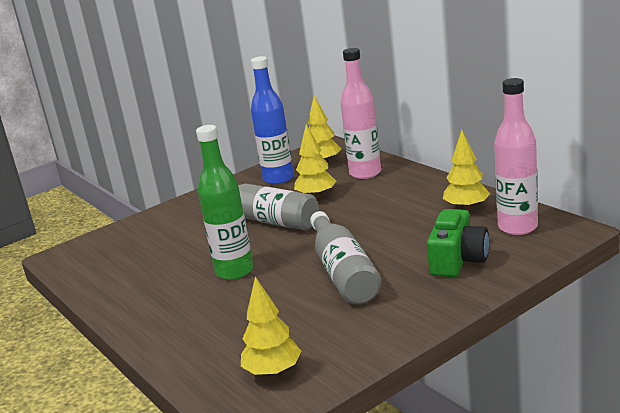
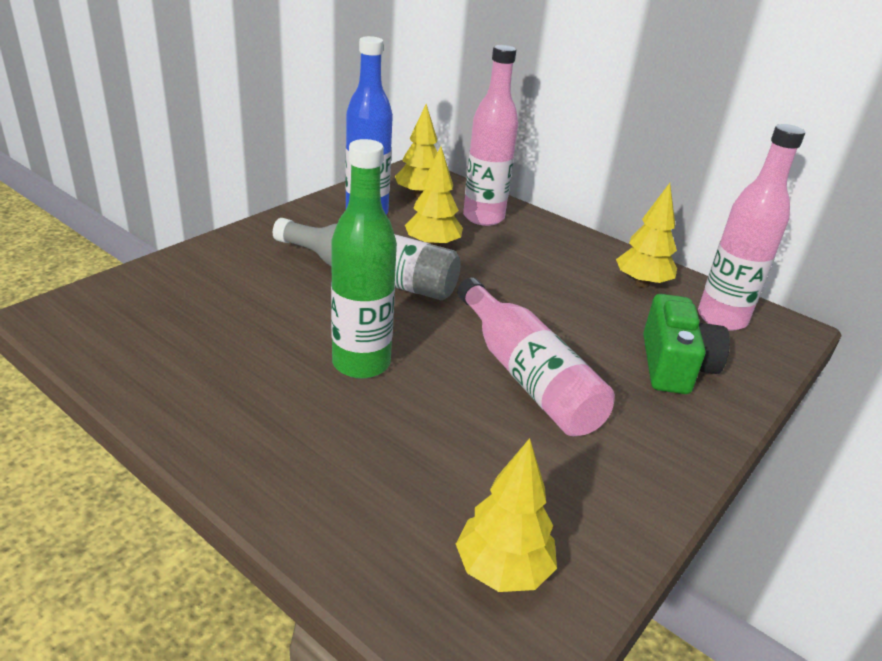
camera: 20 degrees left, 10 degrees up
(343, 272) = (527, 375): grey bottle -> pink bottle

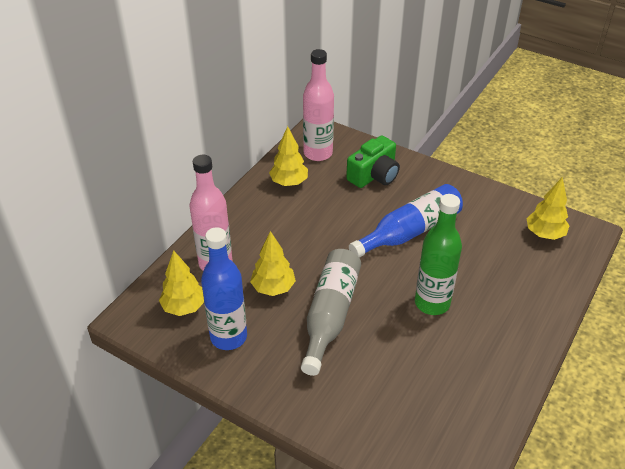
camera: 95 degrees left, 10 degrees up
(527, 375) = (409, 231): pink bottle -> blue bottle
(674, 366) = (374, 175): green camera -> green camera turned 135 degrees clockwise

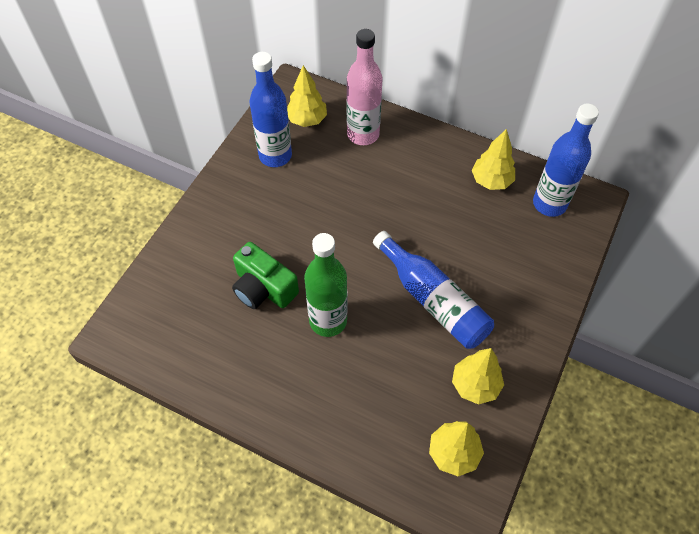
camera: 85 degrees right, 15 degrees up
(273, 288) = (336, 182): yellow tree -> yellow tree (475, 385)
(318, 153) = (549, 204): pink bottle -> blue bottle
(330, 315) = (305, 230): grey bottle -> none
(374, 175) = (523, 262): green camera -> green camera (263, 288)

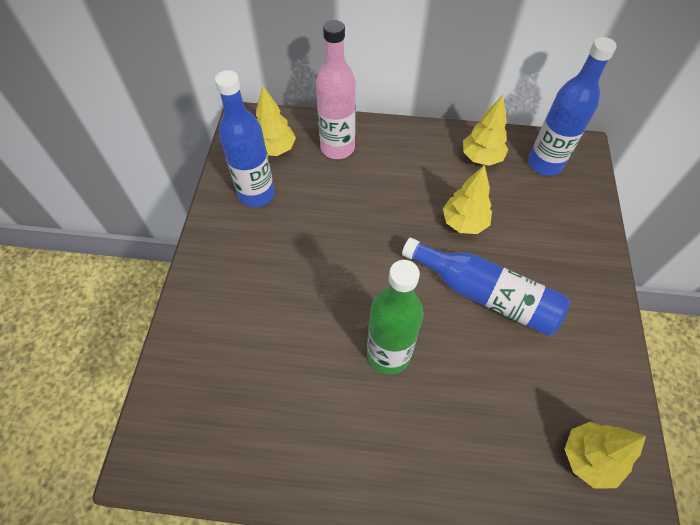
camera: 20 degrees left, 0 degrees up
(263, 288) = (302, 341): green camera -> none
(475, 385) = (571, 371): yellow tree -> yellow tree (464, 223)

